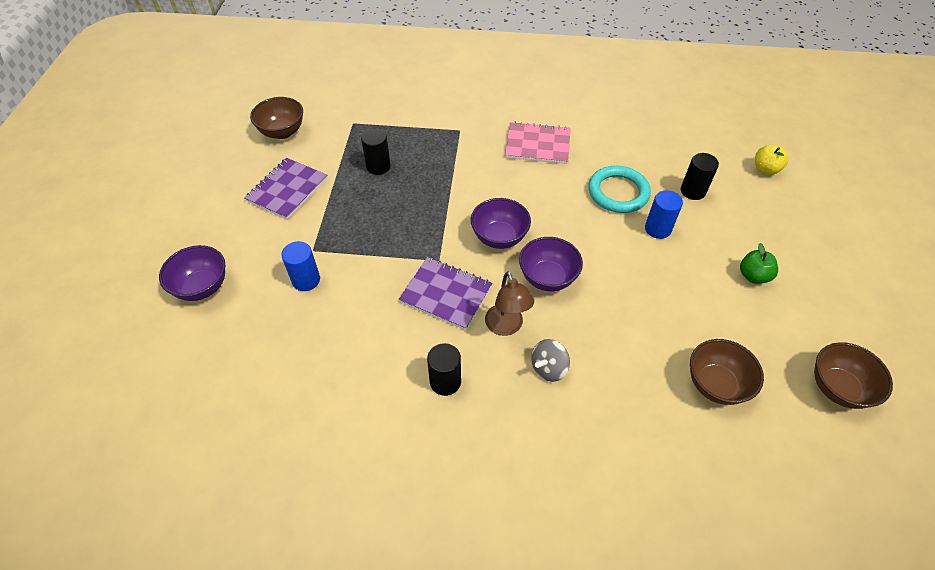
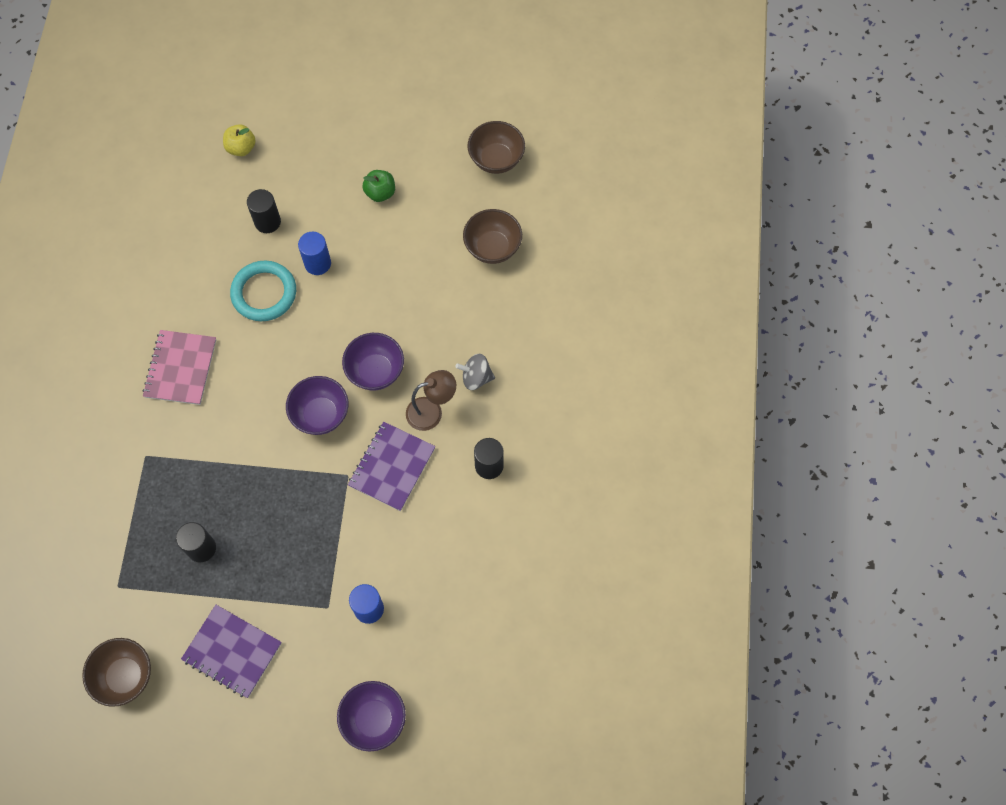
camera: 90 degrees left, 15 degrees up
(548, 368) = (476, 377): grey spinning top -> grey spinning top turned 135 degrees clockwise

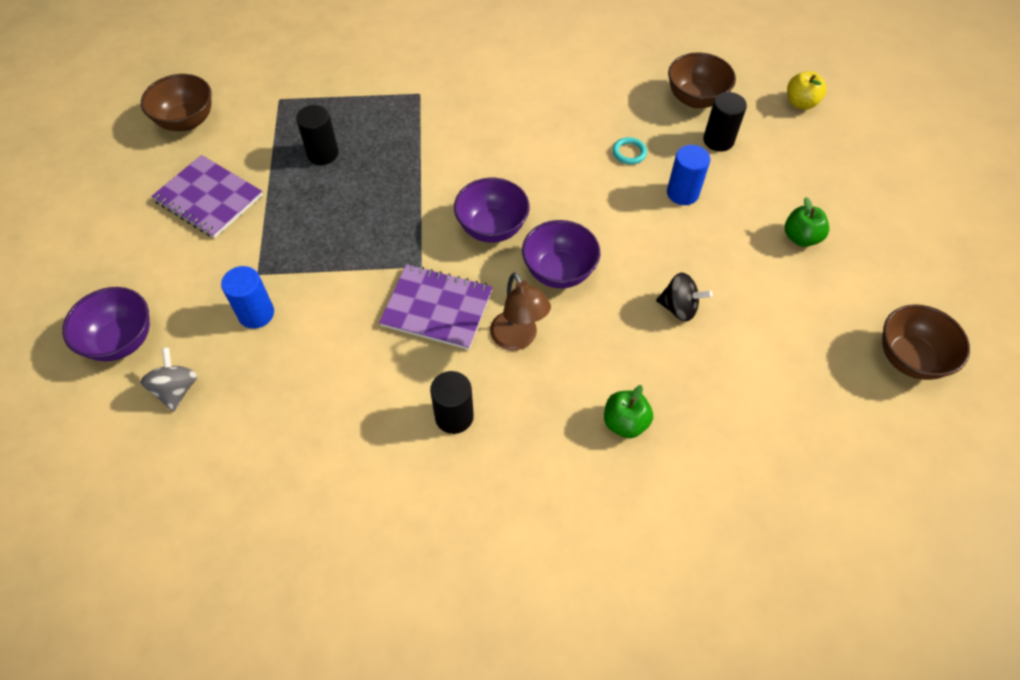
camera: 80 degrees right, 10 degrees down
(180, 368) = (521, 102): pink notebook -> none
(232, 652) = (208, 198): purple notebook -> purple notebook turned 75 degrees counterclockwise
(264, 293) = (629, 153): turquoise ring -> turquoise ring, size x0.45
(426, 294) = (679, 308): none -> black spinning top
(476, 377) = (576, 382): grey spinning top -> grey spinning top (177, 389)
(492, 248) = (772, 374): brown bowl -> brown bowl (695, 99)
(513, 352) = (625, 422): none -> green apple

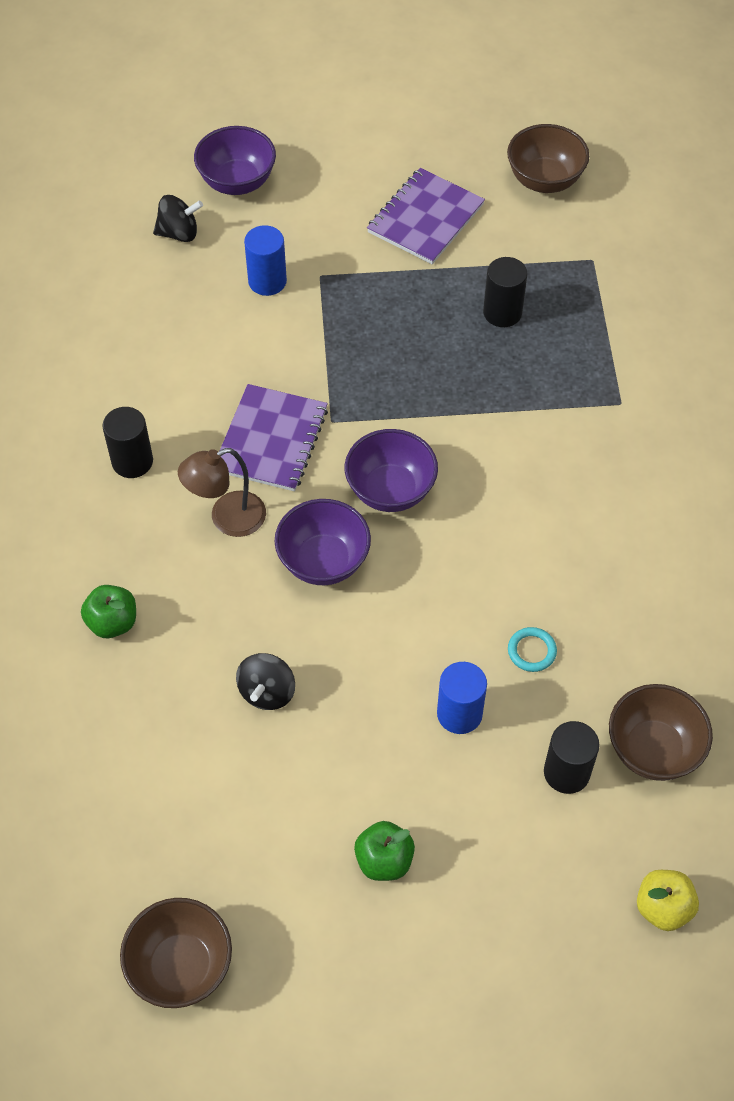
camera: 90 degrees right, 0 degrees up
(177, 389) = (179, 233): grey spinning top -> black spinning top

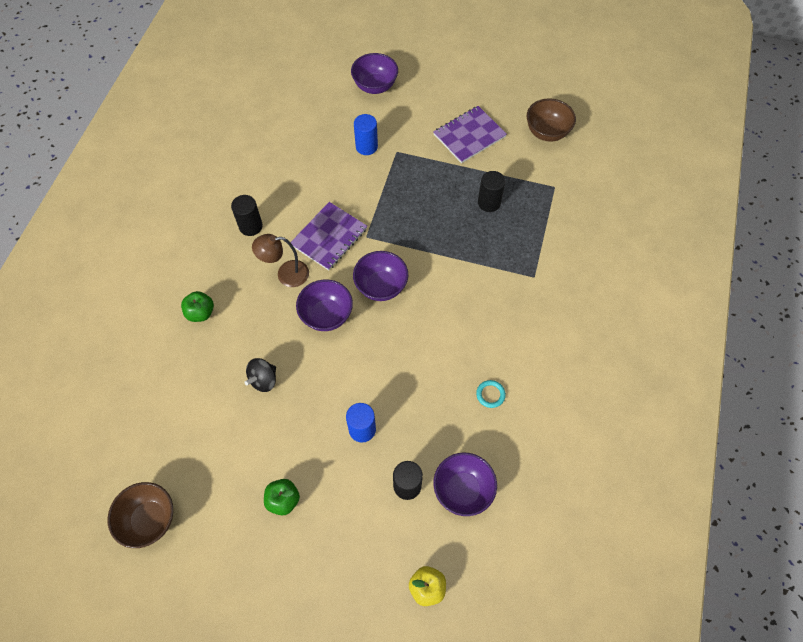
camera: 20 degrees right, 5 degrees up
(179, 233) = (331, 106): black spinning top -> none
(531, 651) = (419, 406): turquoise ring -> turquoise ring (490, 394)
(653, 749) = (463, 490): brown bowl -> purple bowl

